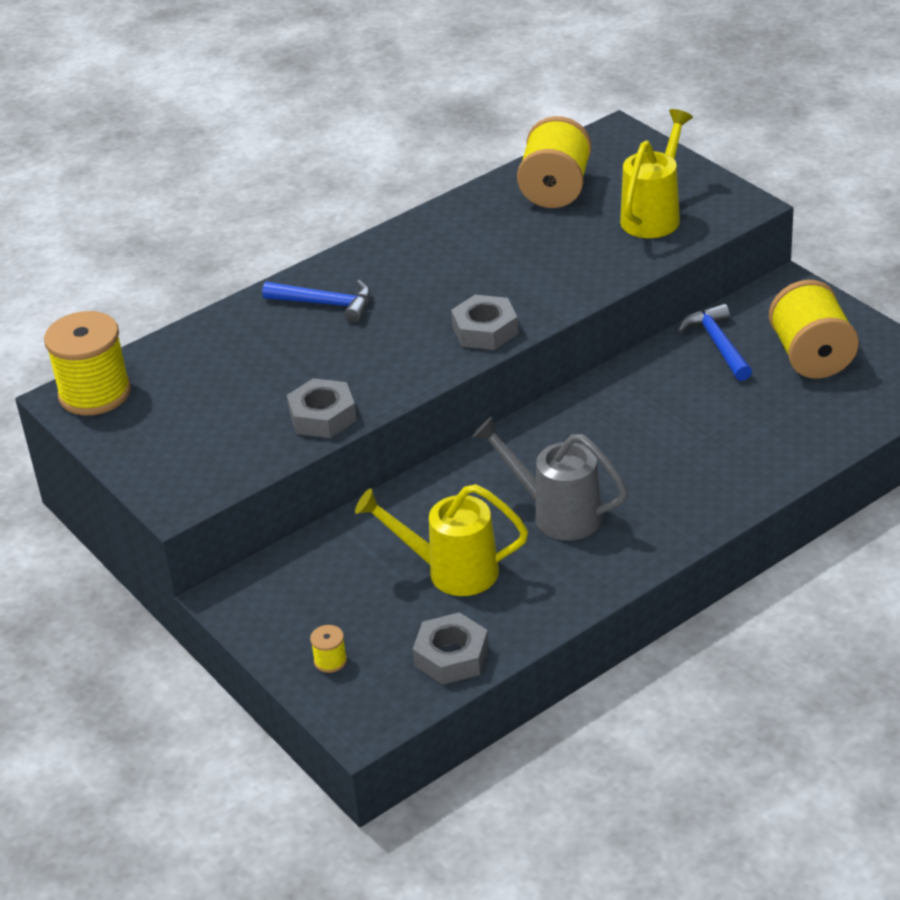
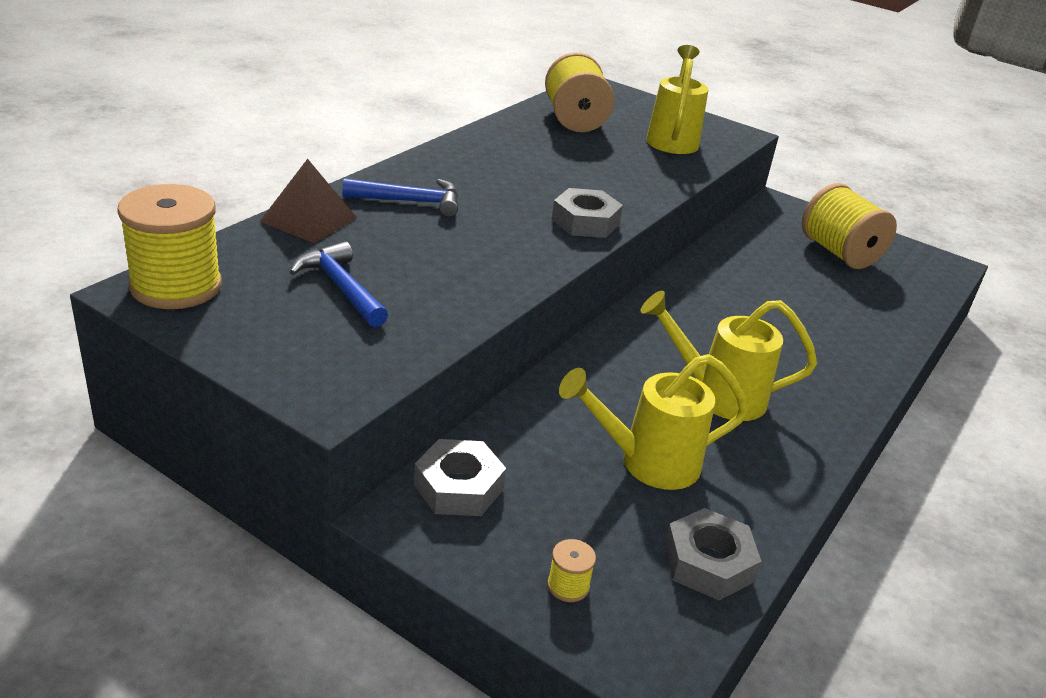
camera: 25 degrees left, 5 degrees down
(225, 325) = (309, 219): none -> brown pyramid
(322, 416) = (463, 301): grey nut -> grey nut (458, 487)
(557, 514) = (718, 395): grey watering can -> yellow watering can
(718, 344) = (756, 245): blue hammer -> blue hammer (341, 287)

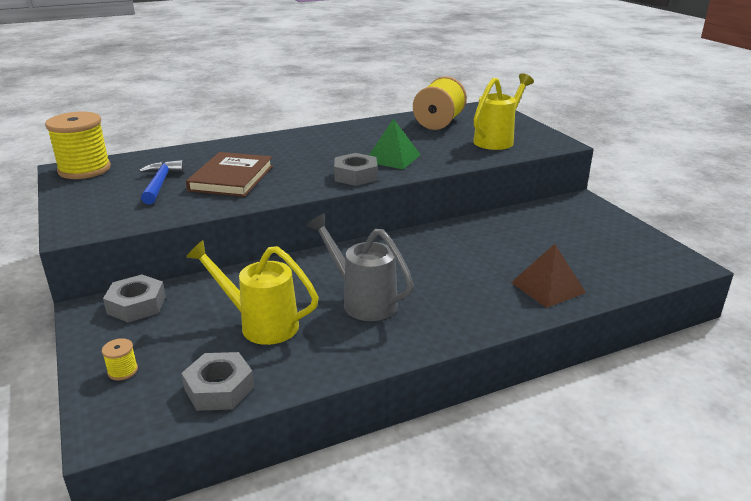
camera: 35 degrees right, 5 degrees down
(309, 219) = (194, 151): brown pyramid -> brown pyramid (548, 287)
(410, 201) = (263, 150): blue hammer -> none
(432, 257) = (231, 178): none -> brown book
(592, 186) = (392, 158): none -> green pyramid
(718, 395) = (363, 301): yellow watering can -> grey watering can
(839, 253) = (590, 239): yellow spool -> none

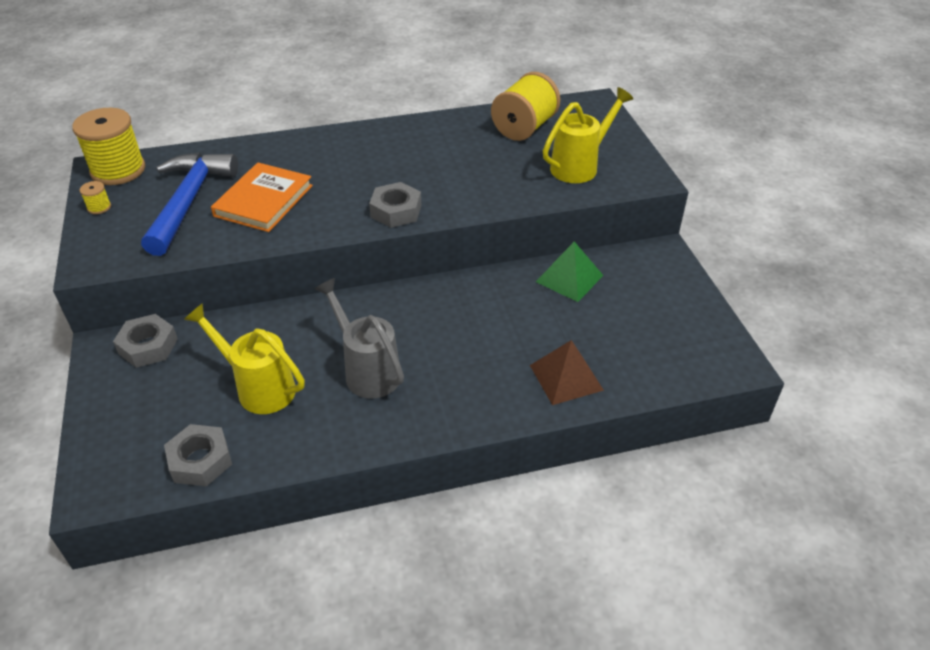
camera: 10 degrees right, 15 degrees up
(123, 371) = (119, 427): yellow spool -> yellow spool (99, 207)
(160, 184) = (188, 201): blue hammer -> blue hammer, size x1.68
(231, 178) = (264, 201): brown book -> orange book
(392, 158) = (447, 185): green pyramid -> green pyramid (569, 278)

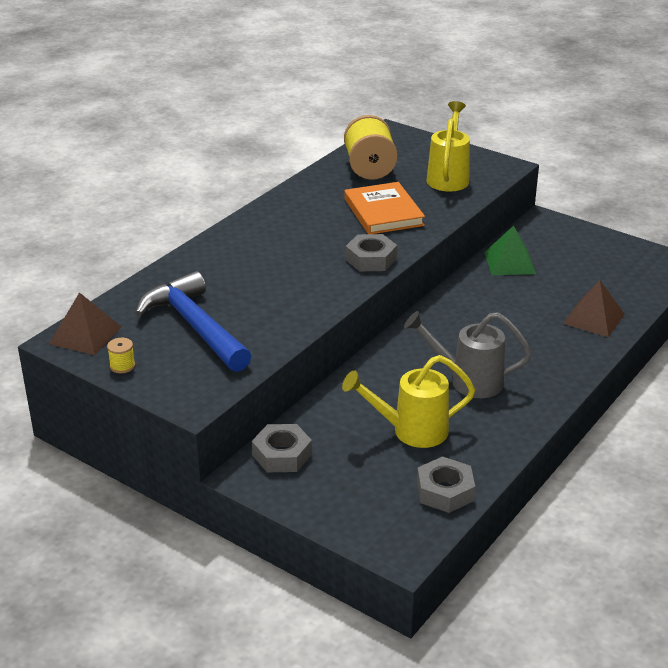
camera: 40 degrees left, 10 degrees down
(118, 170) = (85, 335): yellow spool -> brown pyramid
(264, 201) = (257, 298): orange book -> orange book (383, 212)

